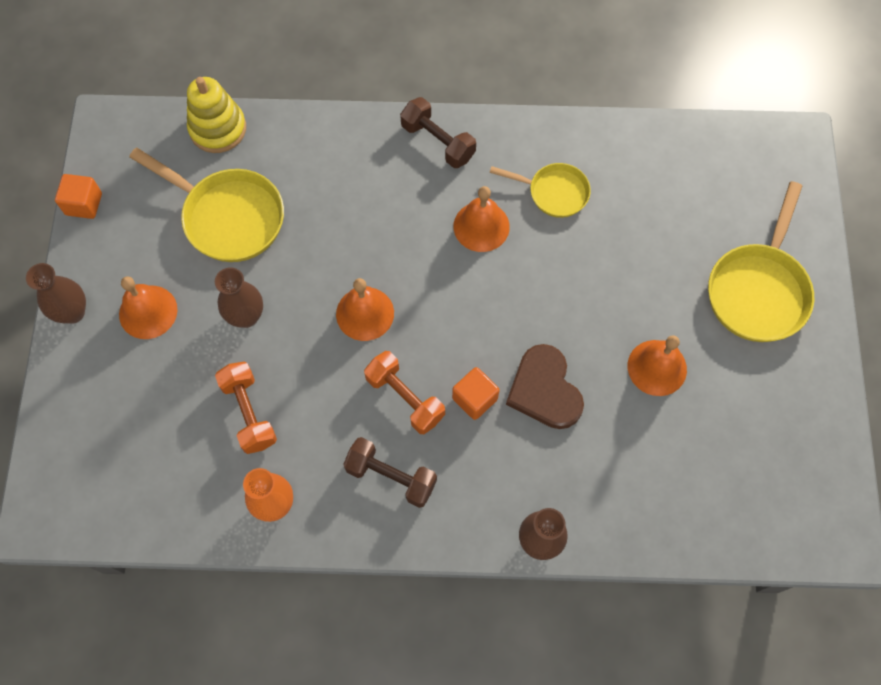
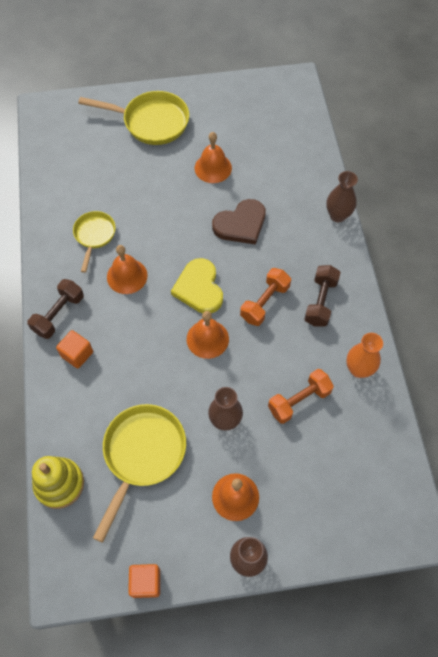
camera: 100 degrees left, 5 degrees down
(445, 315) = (199, 288): none -> yellow heart
(475, 398) = (255, 262): orange cube -> orange cube (77, 354)

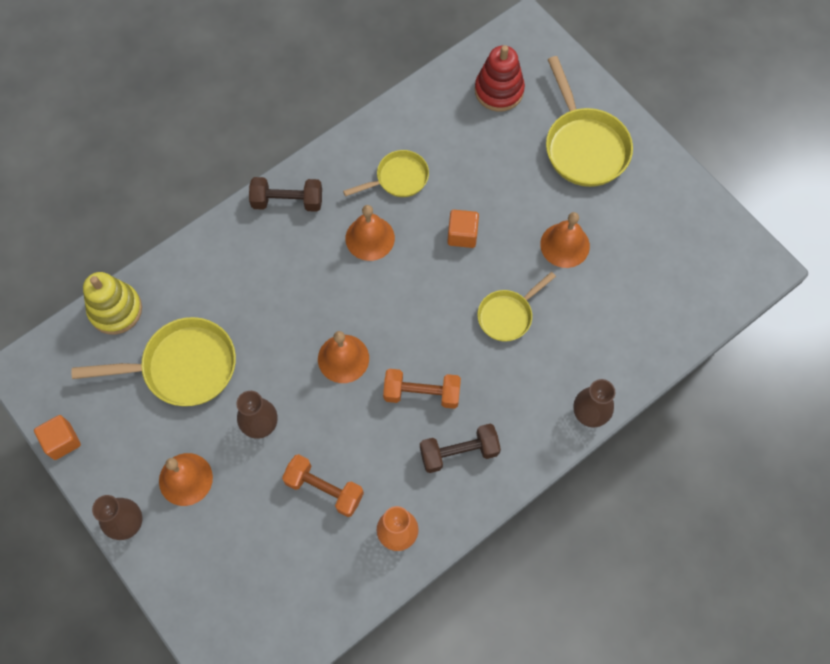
camera: 60 degrees right, 5 degrees up
(75, 145) = (499, 91): none -> red stacking toy
(77, 354) = (254, 245): orange cube -> orange cube (462, 235)
(199, 288) = (398, 317): yellow heart -> none
(241, 224) = (507, 315): brown heart -> yellow pan

